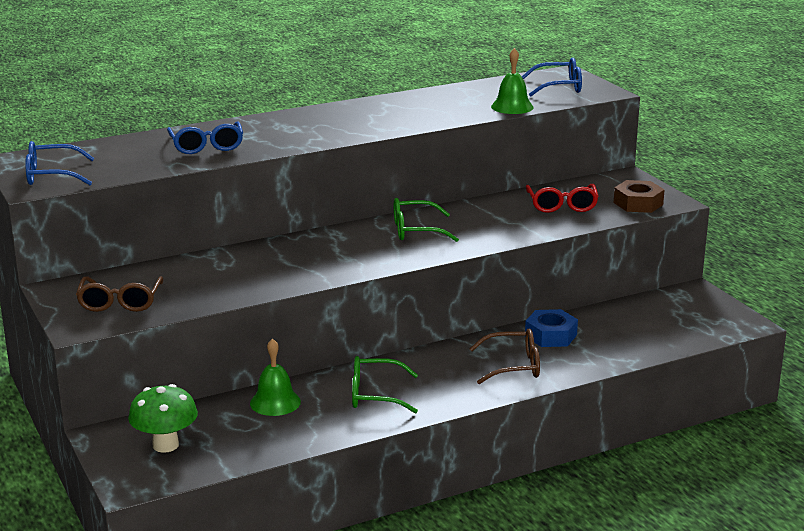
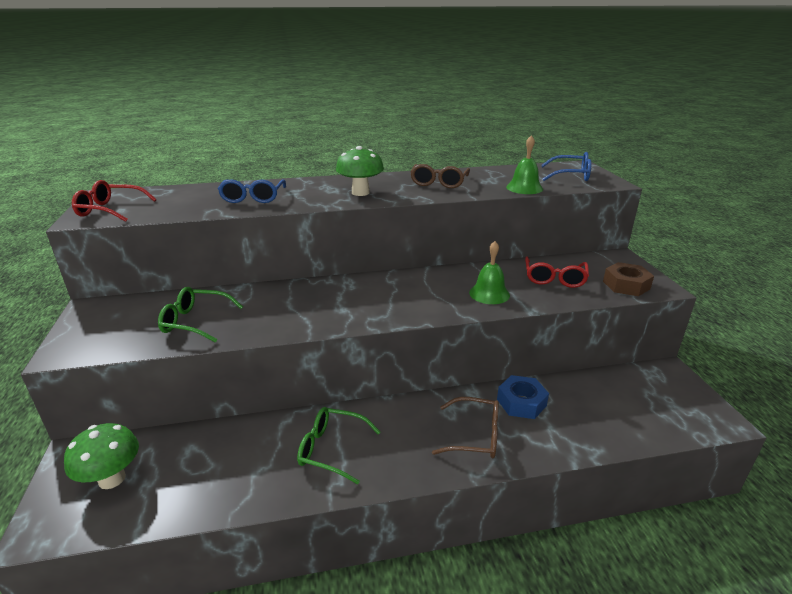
camera: 15 degrees right, 5 degrees up
(51, 175) = (110, 210): blue glasses -> red glasses
(120, 302) = (123, 329): brown glasses -> brown glasses (439, 183)
(275, 402) = (240, 441): green bell -> green bell (489, 293)
(328, 129) = (360, 192): none -> green mushroom
(415, 230) = (416, 288): green glasses -> green glasses (195, 322)

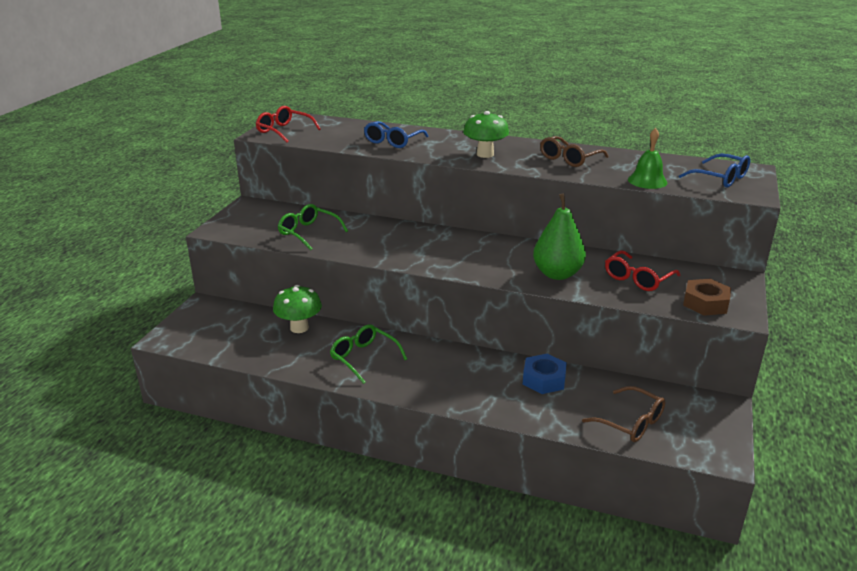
camera: 30 degrees right, 0 degrees up
(112, 479) = (216, 326): green mushroom -> green mushroom (299, 328)
(475, 436) = (479, 387): brown glasses -> brown glasses (631, 423)
(489, 293) = (557, 274): green bell -> green pear

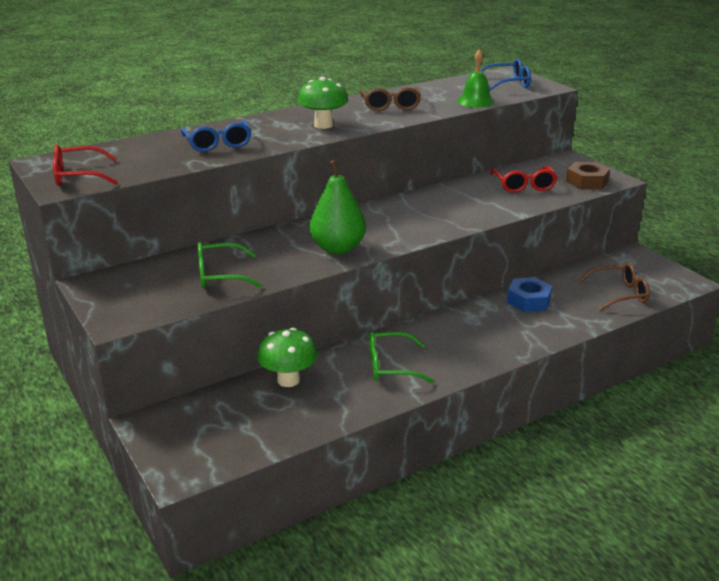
camera: 50 degrees left, 0 degrees up
(557, 274) = (476, 207): green pear -> green pear (338, 248)

